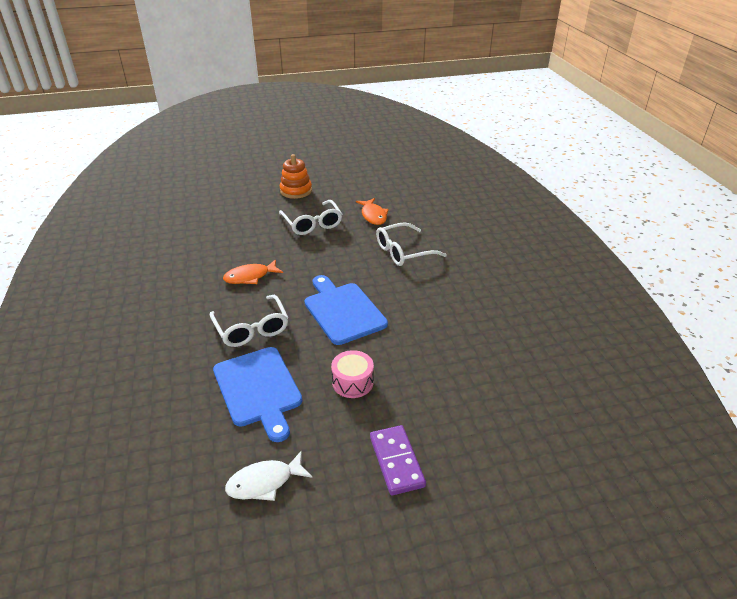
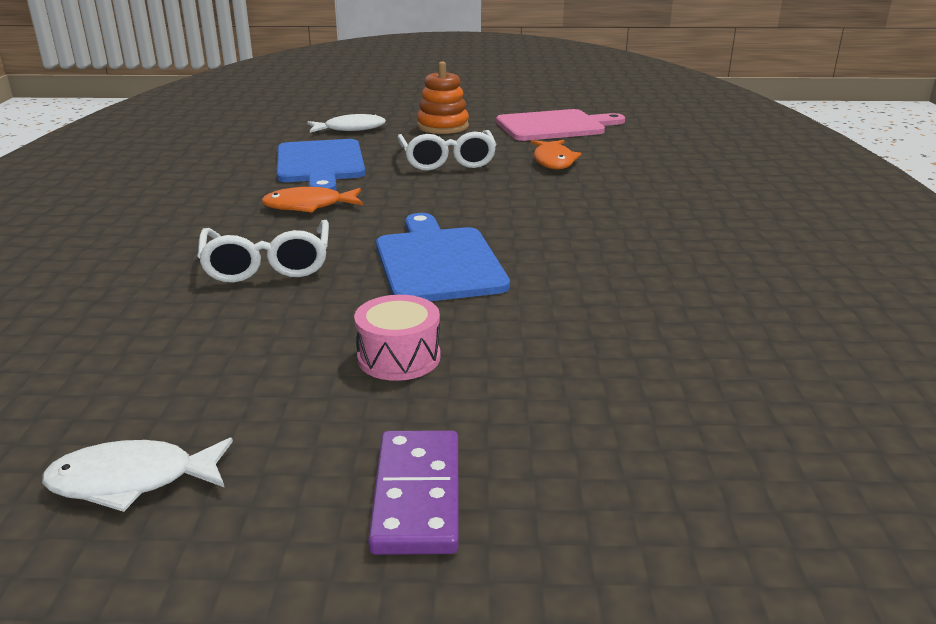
camera: 15 degrees right, 10 degrees down
(239, 200) = (350, 129): none -> white fish
(258, 389) = (222, 342): blue cutting board -> blue cutting board (320, 164)
(362, 182) = (554, 126): none -> pink cutting board
(403, 252) = (585, 204): white glasses -> none

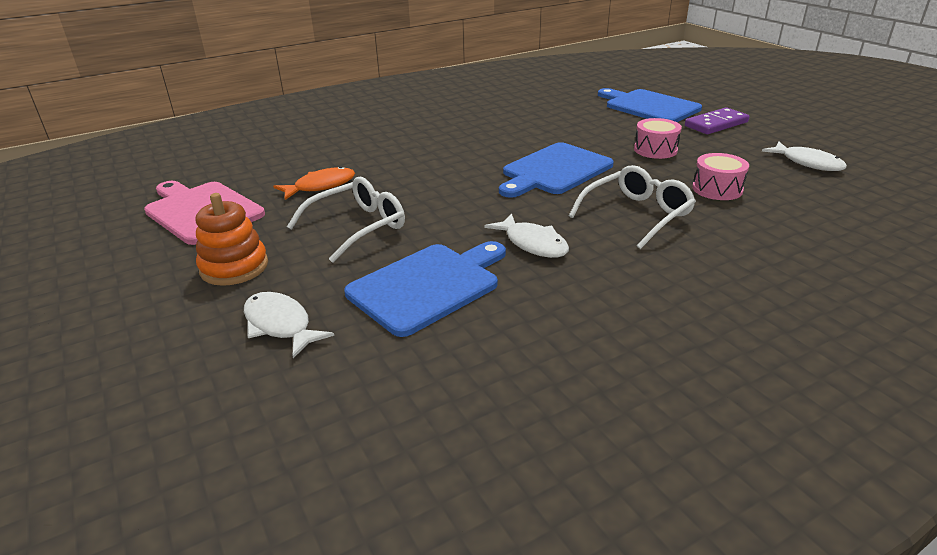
camera: 120 degrees left, 5 degrees up
(225, 339) = (717, 189): none -> pink drum
(309, 206) = (533, 243): orange fish -> white fish
(614, 465) = (649, 106): none -> blue cutting board

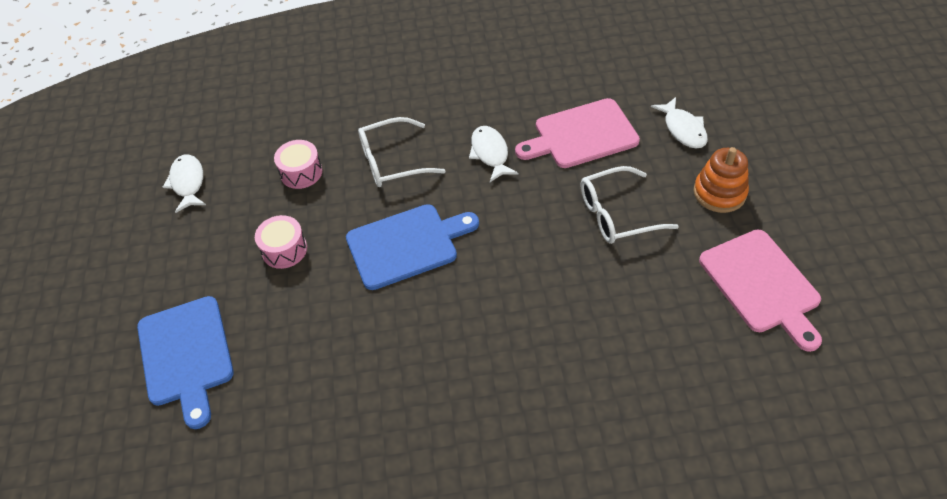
camera: 155 degrees left, 20 degrees up
(321, 186) = (642, 293): orange fish -> none
(428, 285) = (581, 135): blue cutting board -> pink cutting board
(716, 124) = (171, 280): purple domino -> none

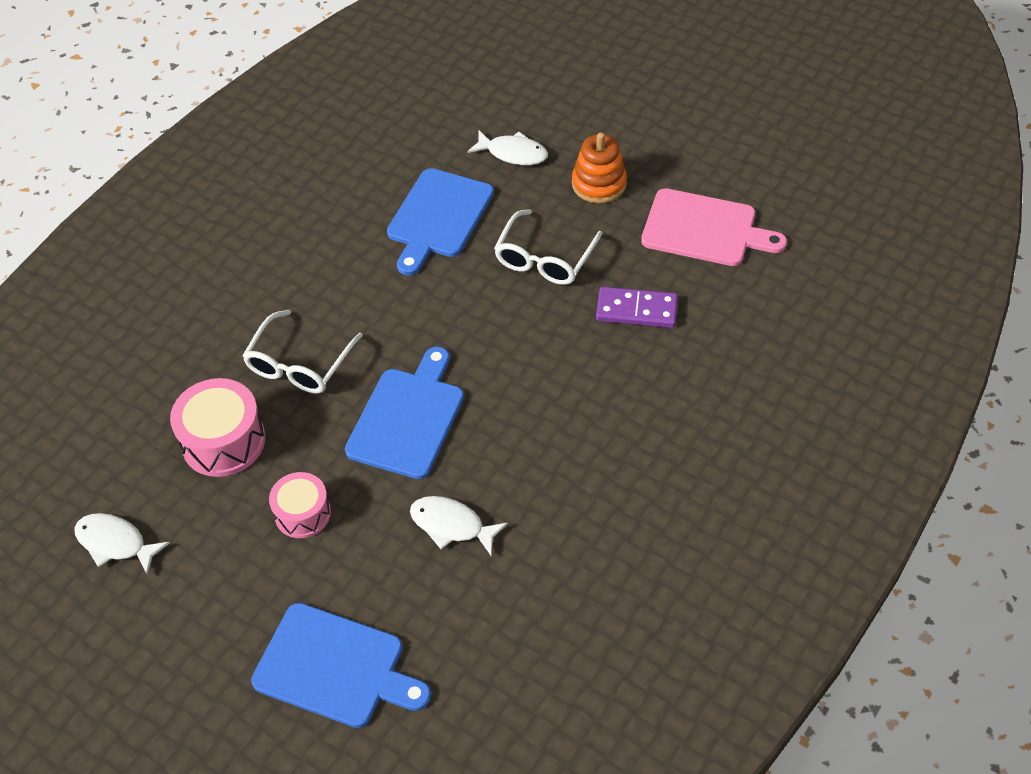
camera: 50 degrees left, 0 degrees up
(301, 172) = (223, 441): pink drum -> pink drum, size x1.55
(490, 153) = (380, 290): white fish -> white fish (451, 525)
(581, 135) = (438, 217): pink cutting board -> blue cutting board
(636, 300) = (636, 310): none -> purple domino

